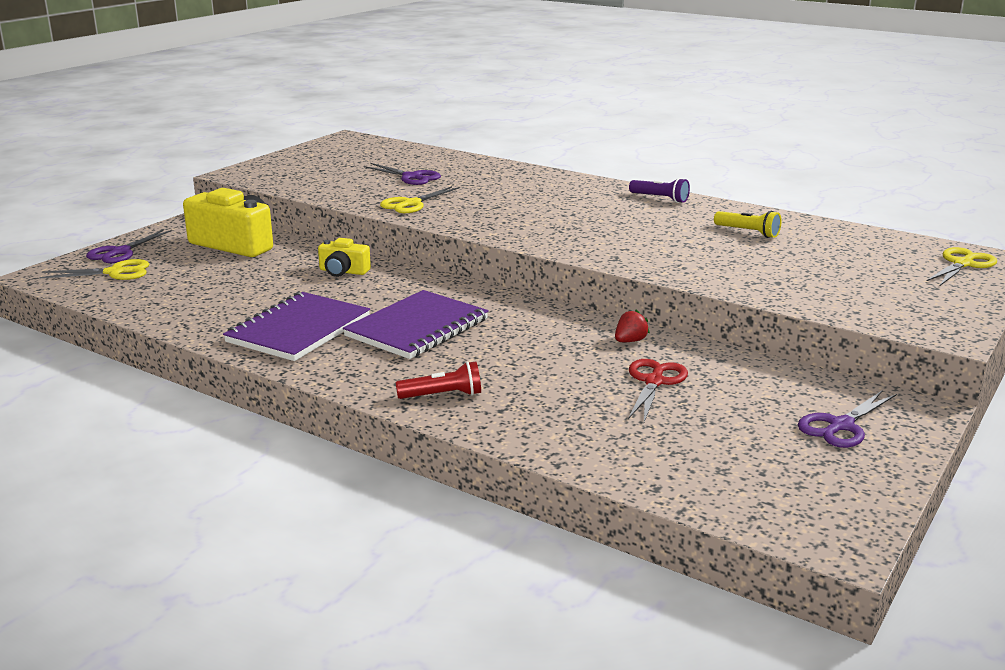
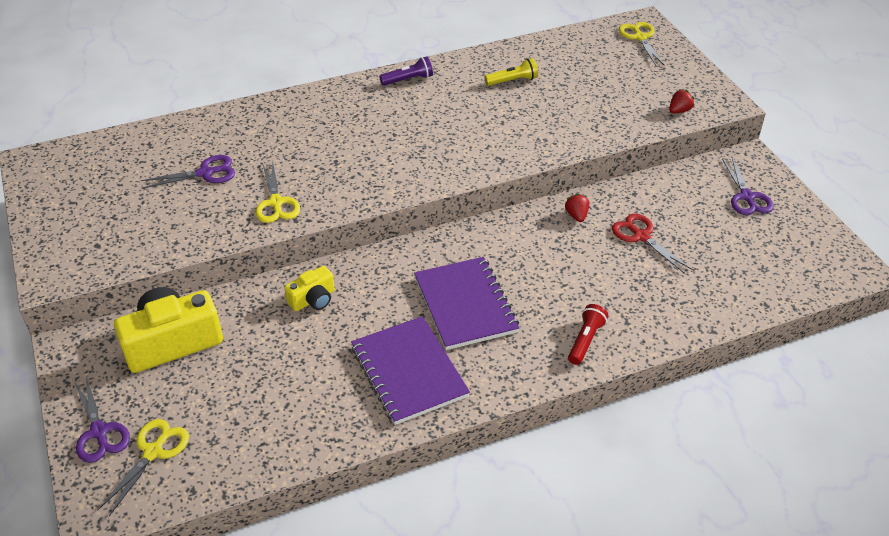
camera: 55 degrees left, 20 degrees up
(873, 313) = (679, 111): none -> red strawberry

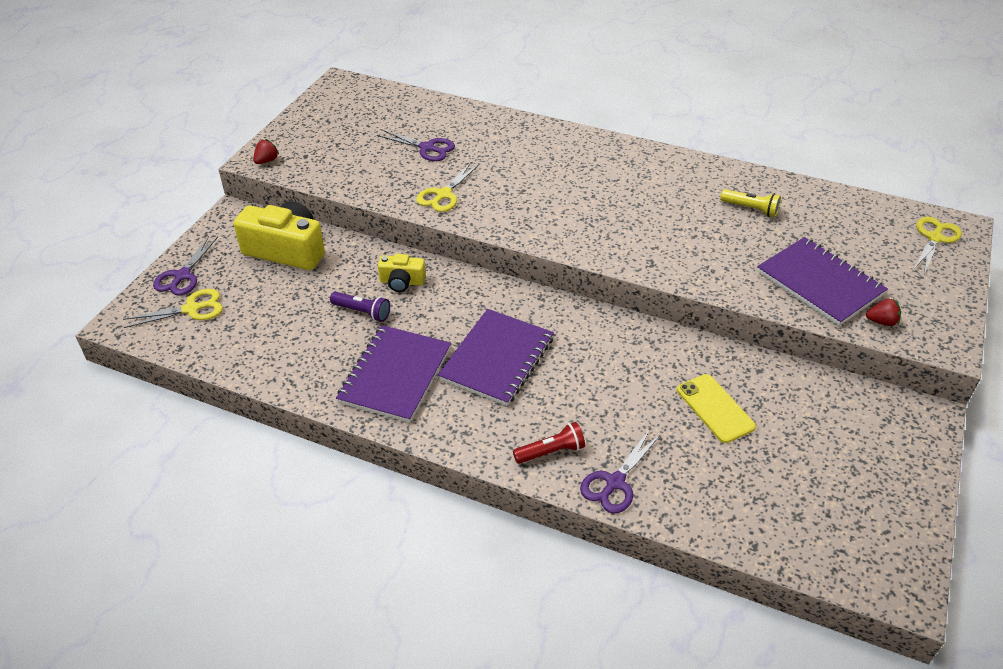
camera: 45 degrees right, 0 degrees up
(408, 80) = (661, 161): purple flashlight -> purple flashlight (362, 312)
(576, 215) = (680, 354): red strawberry -> red strawberry (266, 161)
(616, 107) = (819, 283): none -> purple notebook
(641, 236) = (715, 408): red scissors -> yellow phone
(747, 197) = (872, 446): purple scissors -> purple scissors (615, 482)

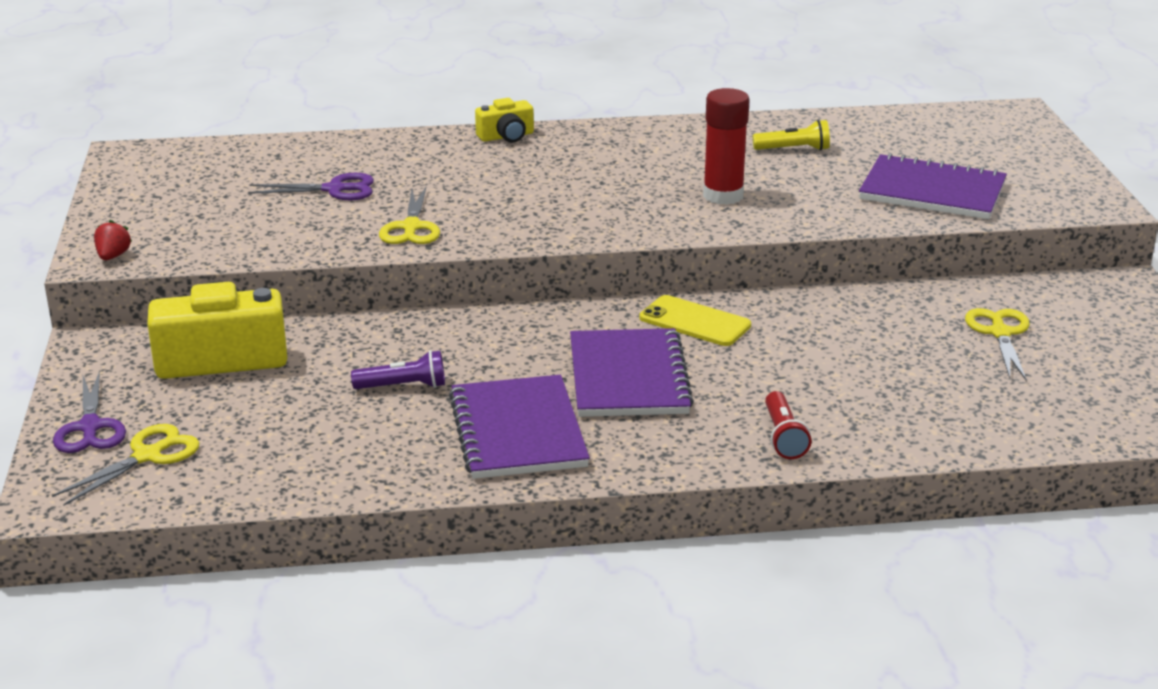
camera: 30 degrees left, 15 degrees down
(402, 282) = (423, 343): yellow camera -> yellow camera (506, 136)
(550, 452) = (783, 437): red flashlight -> red flashlight turned 135 degrees clockwise
(615, 482) = (882, 438): purple scissors -> none
(663, 235) = (723, 196): none -> red glue stick
(715, 408) = (918, 343): yellow phone -> yellow phone (695, 322)
(881, 322) = (1025, 205): red strawberry -> none
(934, 238) = (1003, 126): yellow scissors -> yellow scissors (1000, 333)

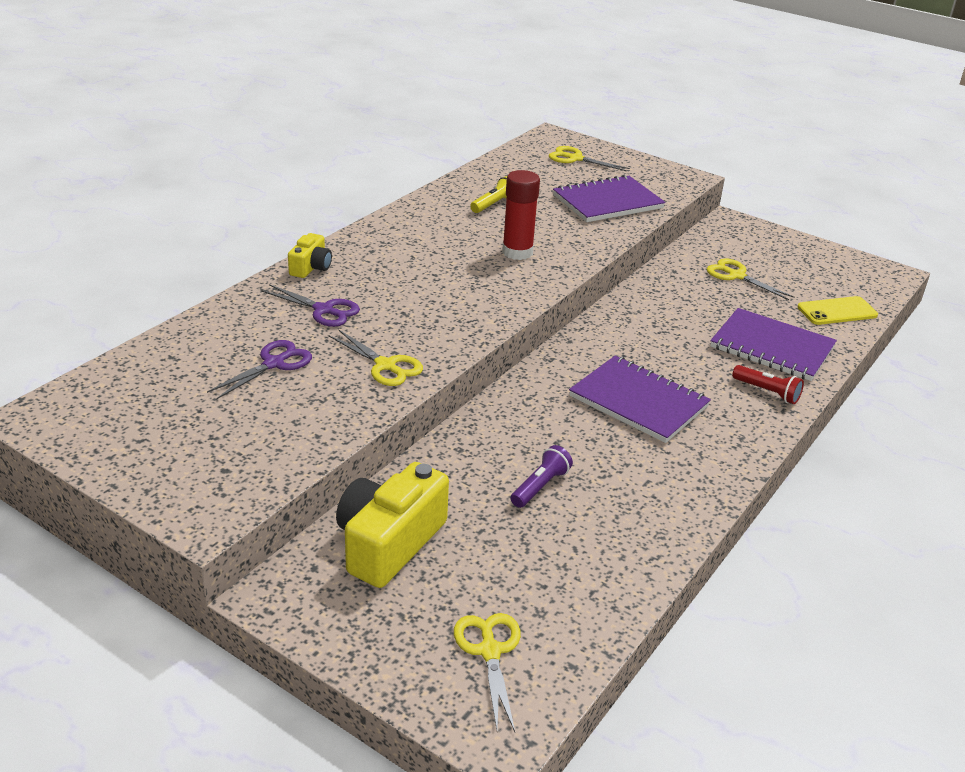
camera: 50 degrees left, 5 degrees up
(90, 427) = (407, 661): purple scissors -> purple scissors (324, 310)
(113, 256) = (214, 510): red strawberry -> none
(517, 431) = (653, 473): purple notebook -> purple notebook (772, 347)
(695, 322) = (603, 346): yellow phone -> yellow phone (837, 311)
(991, 141) = (575, 159): none -> yellow scissors

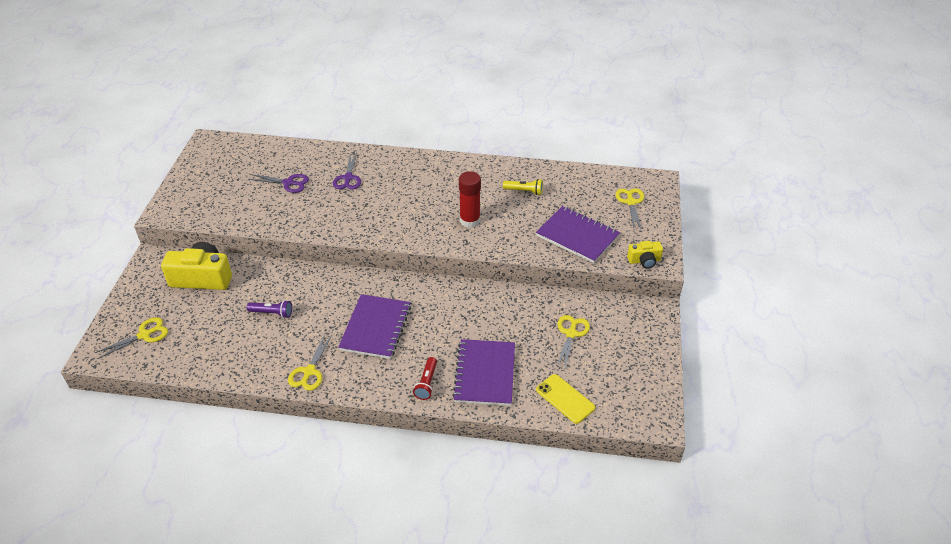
camera: 65 degrees right, 10 degrees up
(311, 267) = (387, 157): yellow camera -> yellow camera (644, 260)
(385, 366) = (310, 217): yellow scissors -> yellow scissors (309, 372)

